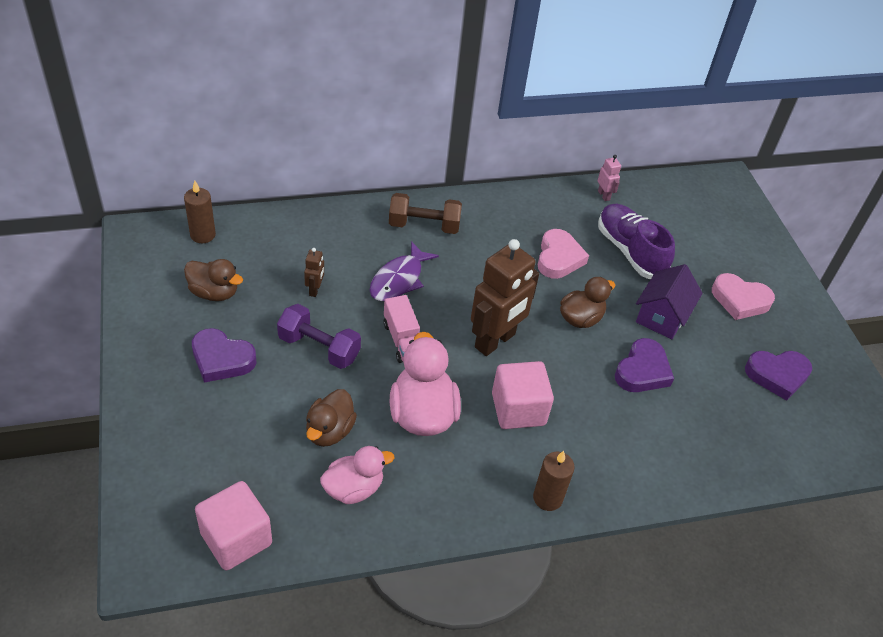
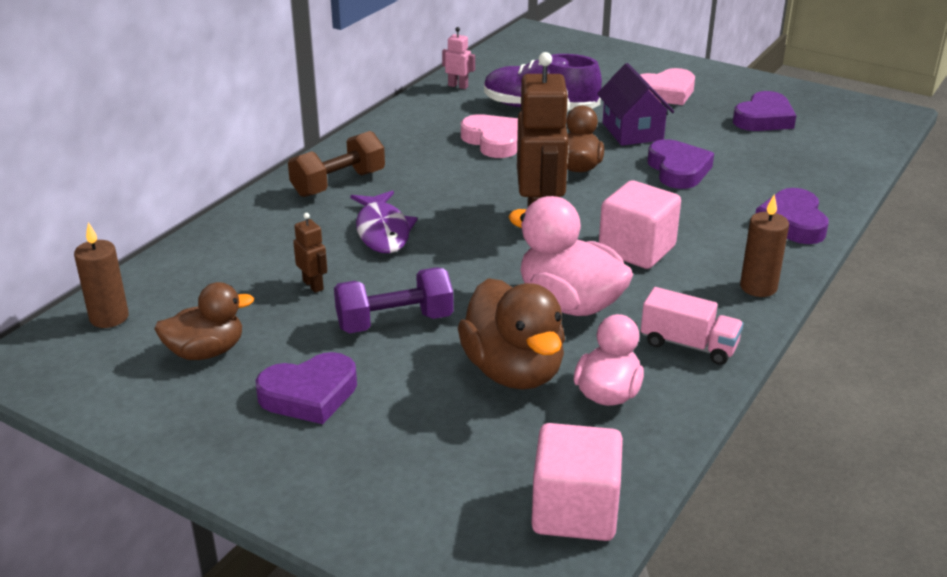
camera: 40 degrees left, 15 degrees down
(329, 431) = (513, 371): brown duck -> brown duck, size x1.53
(403, 340) = (462, 268): pink truck -> pink truck (689, 345)
(651, 472) = (792, 222): none -> purple heart

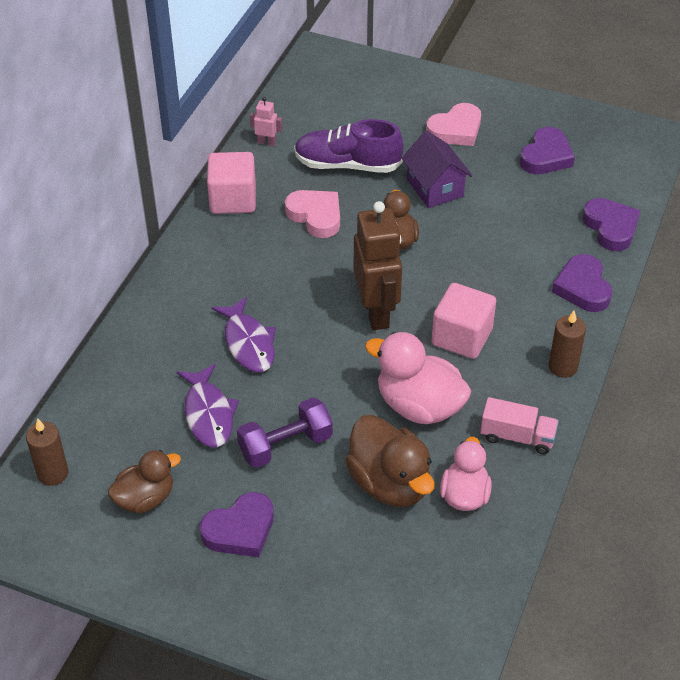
camera: 10 degrees left, 15 degrees up
(313, 285) = (208, 414): brown robot -> purple fish
(338, 184) = (194, 289): brown dumbbell -> none
(575, 511) = (459, 608): pink cube -> pink cube (233, 199)
(678, 170) = (481, 234): purple heart -> purple heart (611, 227)

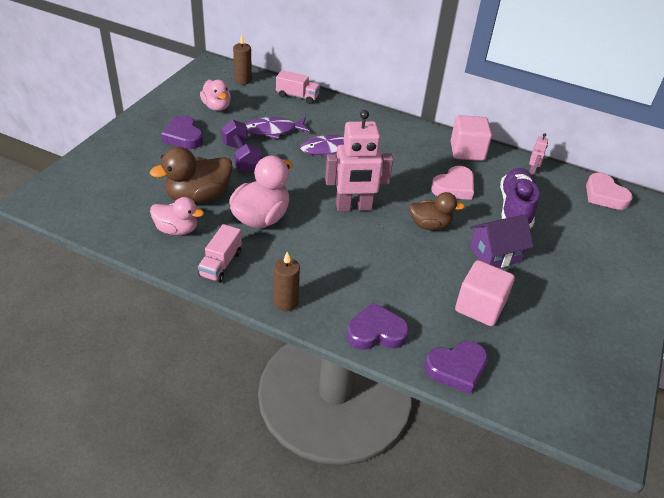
camera: 90 degrees right, 5 degrees down
(102, 392) = (297, 96): none -> pink truck
(145, 498) = (216, 107): brown duck -> pink duck
(376, 312) = (354, 207): brown robot -> pink robot
(455, 130) = (575, 277): pink heart -> pink heart (604, 195)
(462, 337) = (325, 248): pink cube -> pink cube (480, 307)
(546, 156) = (553, 336): purple heart -> none

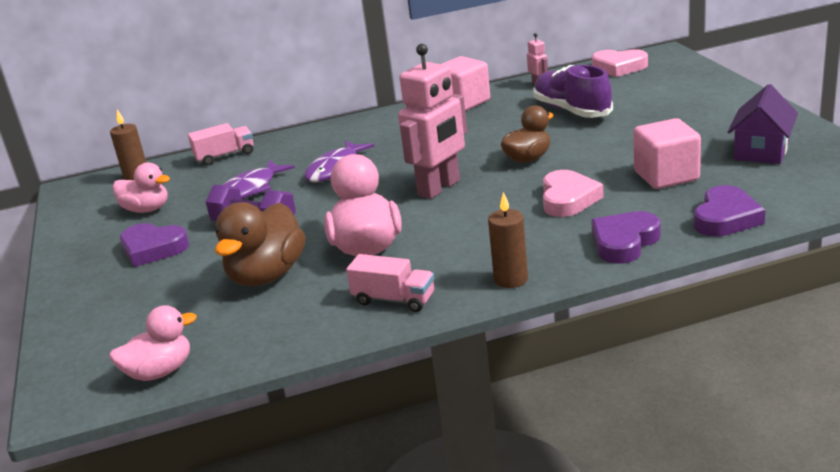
camera: 35 degrees left, 15 degrees down
(177, 229) = (294, 309): pink duck -> pink duck (160, 372)
(220, 264) = (394, 300): pink truck -> pink truck turned 45 degrees counterclockwise
(454, 187) = (498, 127): pink heart -> pink heart (568, 199)
(495, 254) = (613, 142): purple house -> purple house (761, 151)

